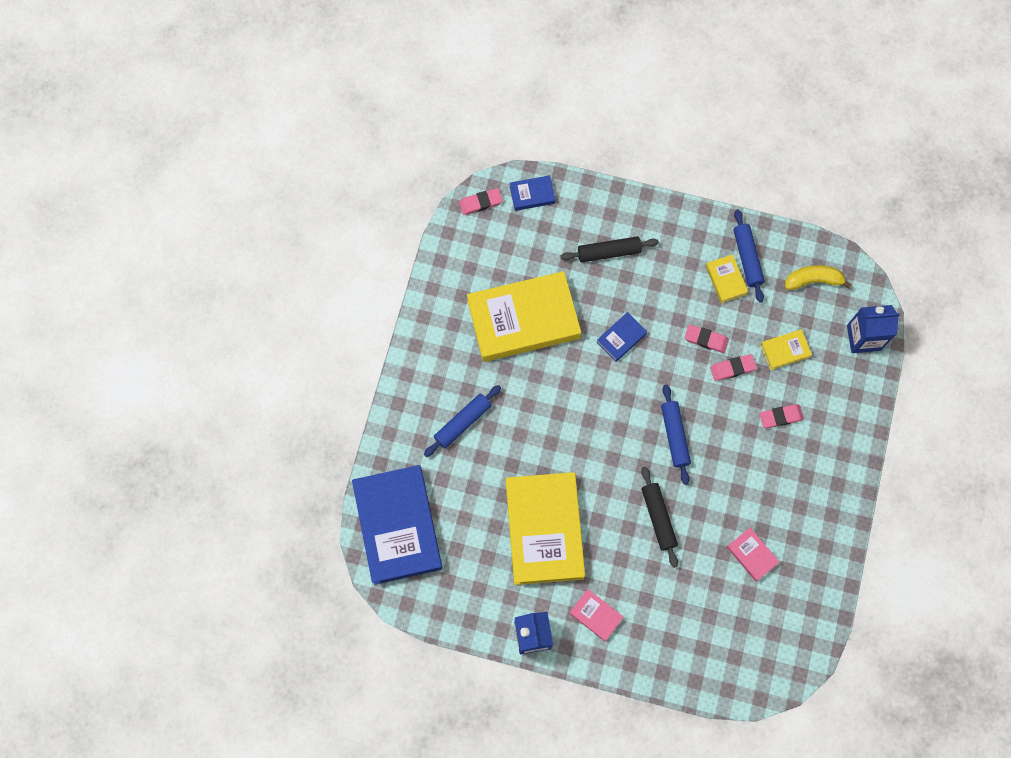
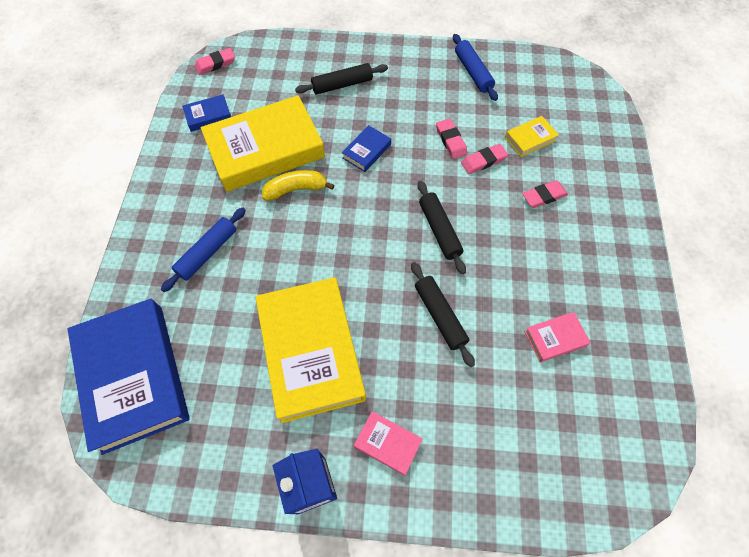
camera: 10 degrees left, 10 degrees down
(532, 195) = (264, 52): blue book -> blue book (208, 116)
(674, 436) = (439, 230): blue rolling pin -> black rolling pin
(706, 339) = (451, 141): pink eraser -> pink eraser turned 60 degrees clockwise
(725, 280) = (457, 91): yellow book -> none
(751, 555) = (555, 338): pink book -> pink book turned 60 degrees counterclockwise
(813, 280) = (538, 81): yellow banana -> yellow banana (296, 189)
(863, 337) = (601, 118): blue carton -> none

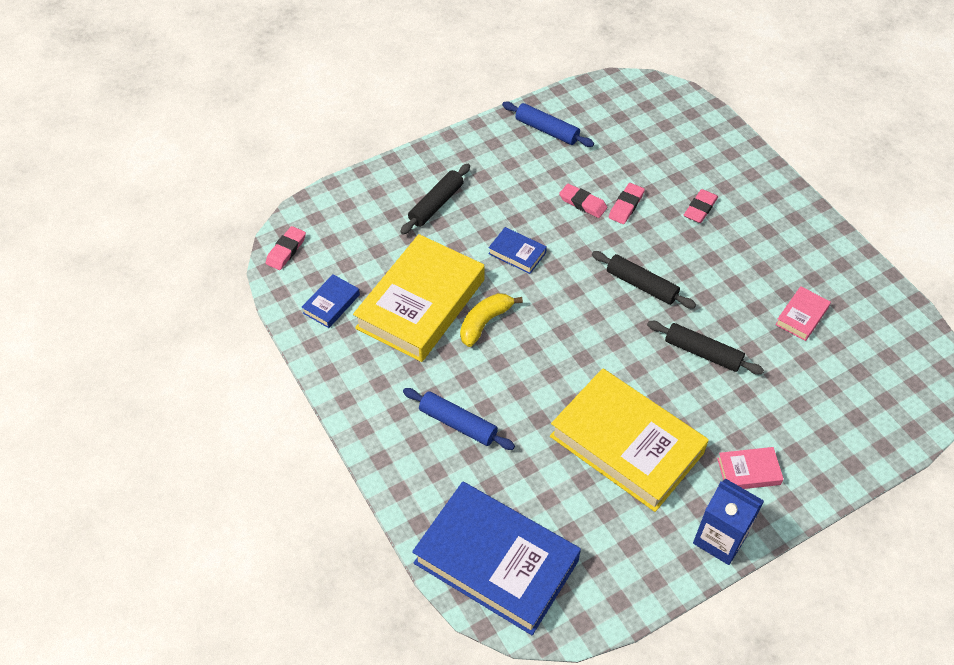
camera: 35 degrees left, 10 degrees down
(207, 253) = (458, 423): blue rolling pin -> blue rolling pin turned 60 degrees counterclockwise
(366, 151) = (517, 253): blue book -> blue book turned 60 degrees counterclockwise
(530, 139) = (648, 165): yellow book -> none

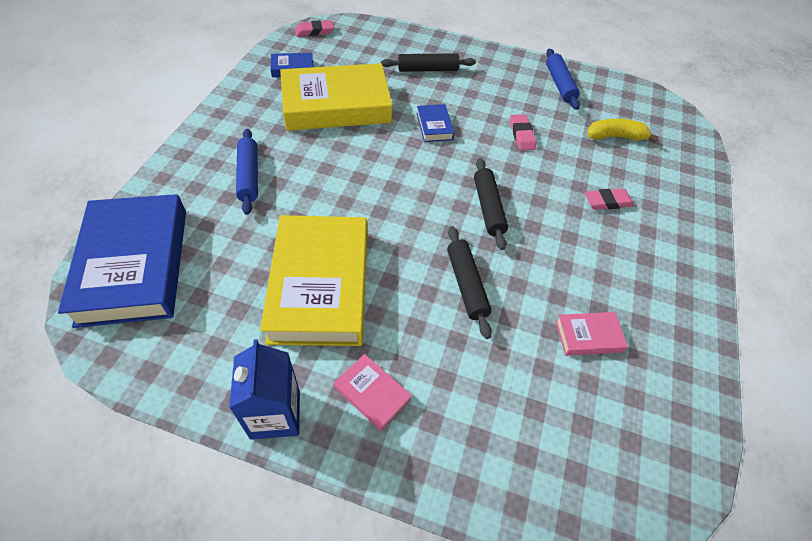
camera: 45 degrees right, 0 degrees up
(485, 322) = (354, 142): yellow banana -> yellow banana (615, 137)
(626, 206) = (551, 158): pink eraser -> none

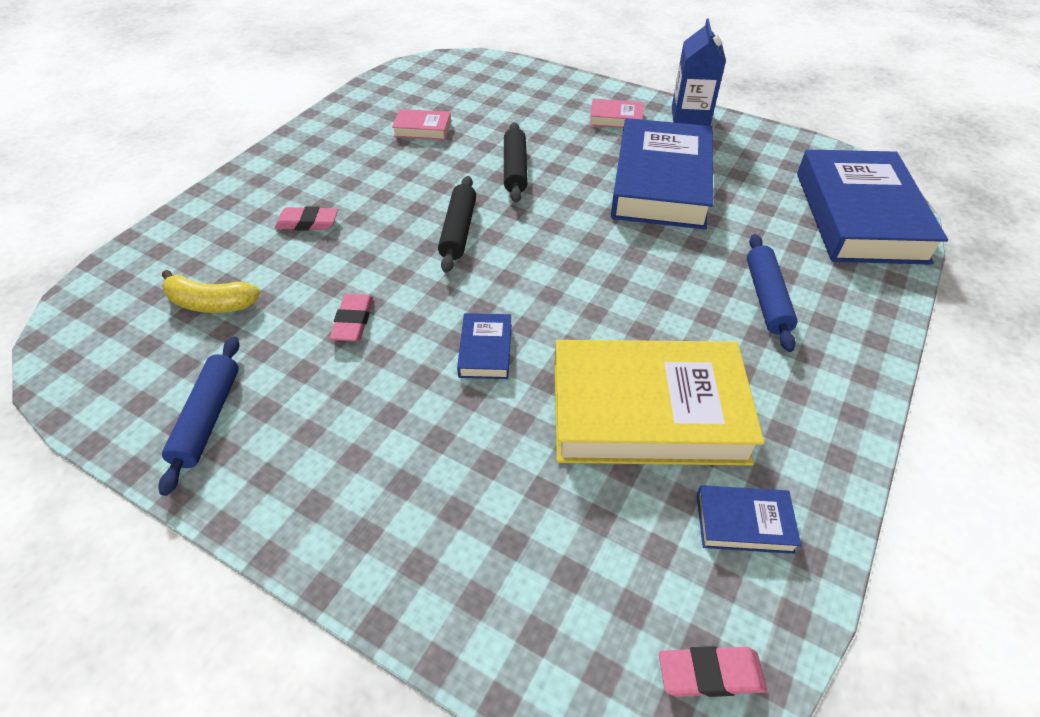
camera: 165 degrees left, 5 degrees down
(320, 285) = (660, 182): yellow book -> blue book
(372, 394) = (616, 118): pink book -> pink book turned 45 degrees counterclockwise
(427, 69) = (452, 489): black rolling pin -> none

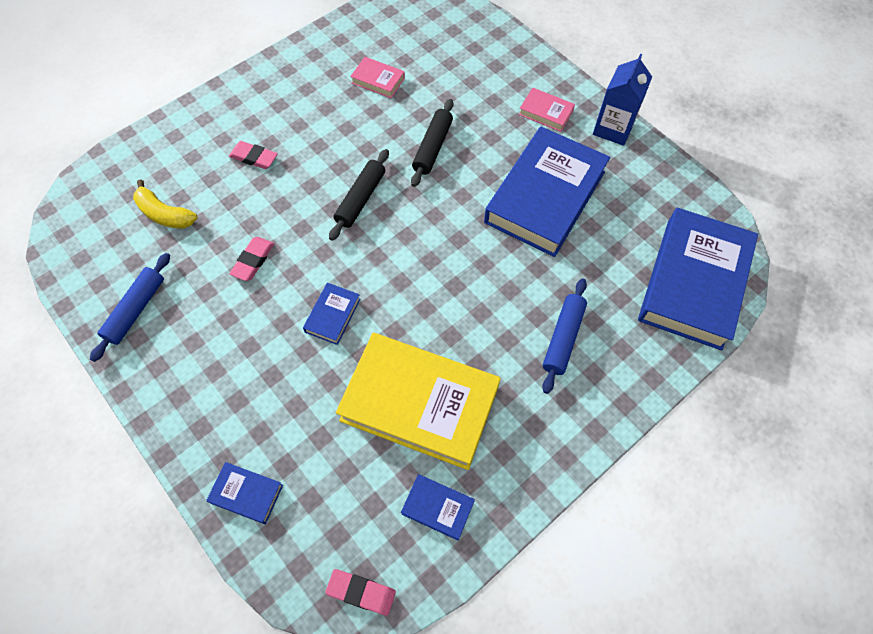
camera: 20 degrees right, 15 degrees up
(473, 599) = (246, 494): none -> blue book

